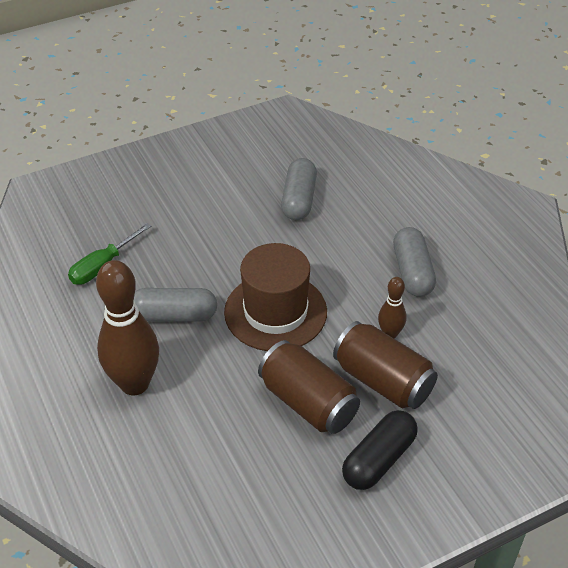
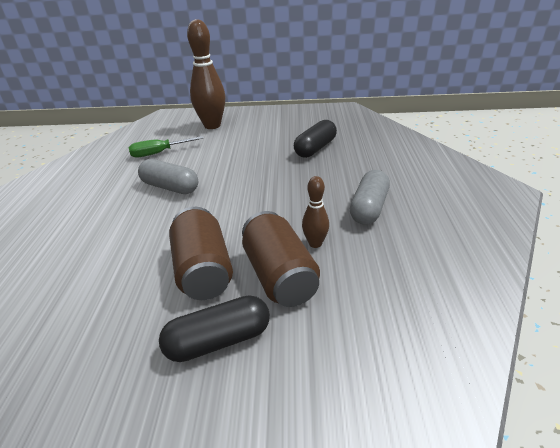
camera: 30 degrees right, 10 degrees down
(134, 384) = (102, 217): brown bowling pin -> brown bowling pin (212, 125)
(275, 312) = (238, 204): brown hat -> none
(299, 199) = (315, 148): grey capsule -> black capsule

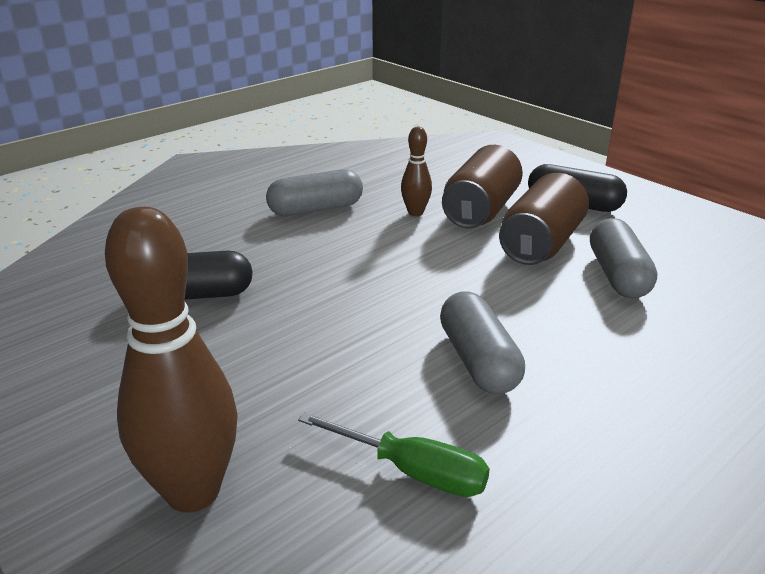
camera: 135 degrees left, 5 degrees down
(131, 274) = (617, 275): none -> grey capsule

